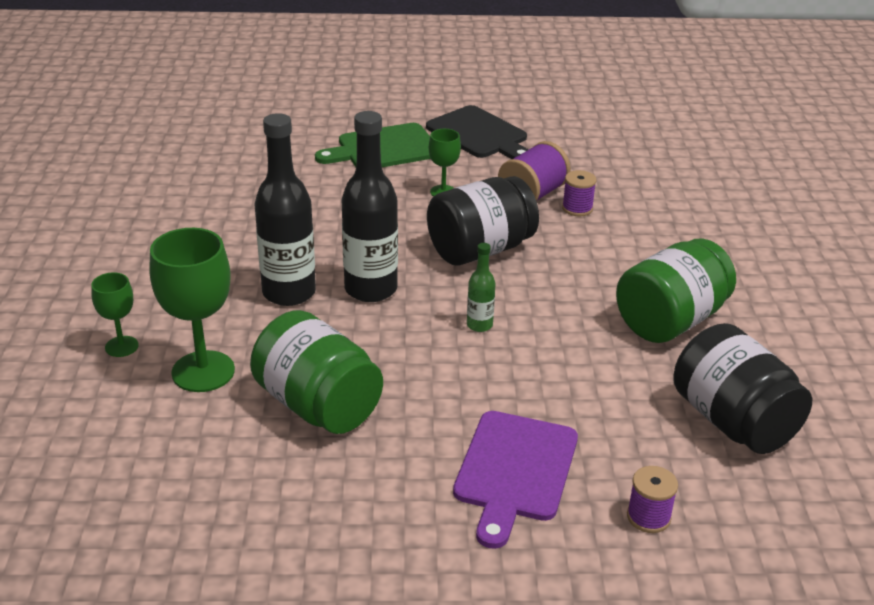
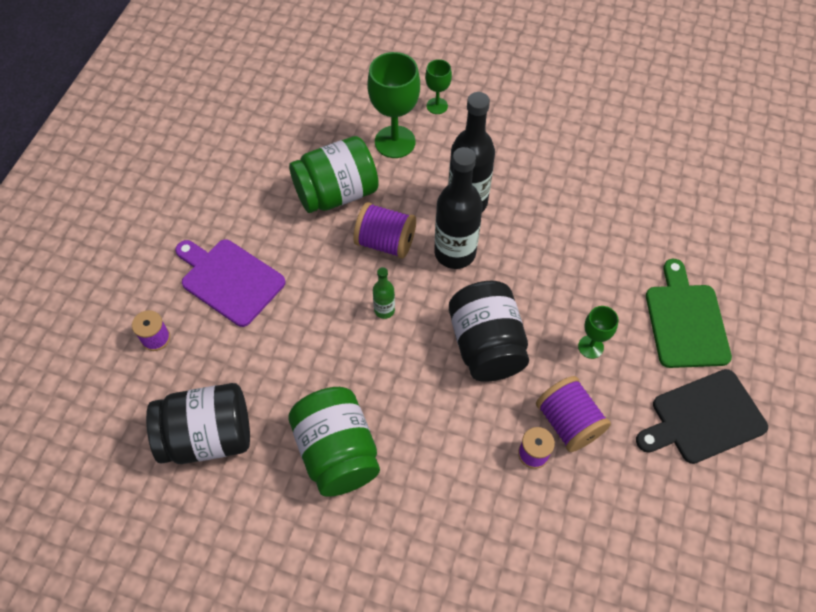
camera: 110 degrees right, 25 degrees up
(381, 344) = (385, 242): none -> purple spool

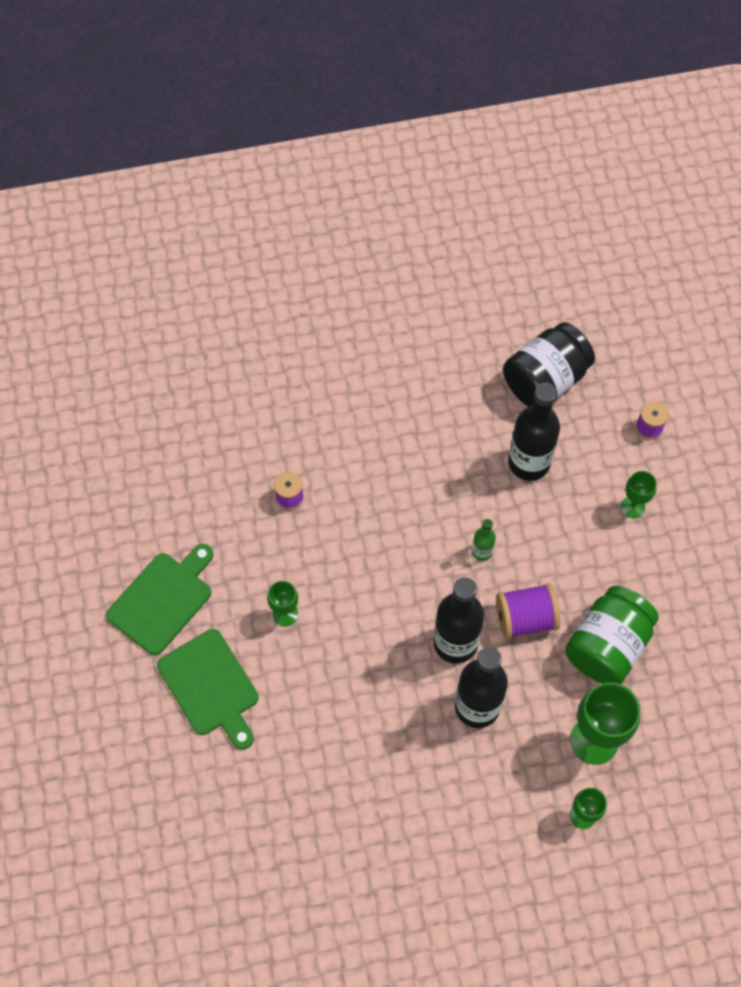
camera: 150 degrees right, 5 degrees up
(229, 280) = (632, 507): purple cutting board -> green goblet
(286, 364) = (528, 463): none -> black bottle
(337, 452) = (441, 419): green jar -> none
(486, 345) = (376, 567): black jar -> none
(568, 422) = (273, 536): purple spool -> none
(704, 418) = (162, 600): black cutting board -> green cutting board

